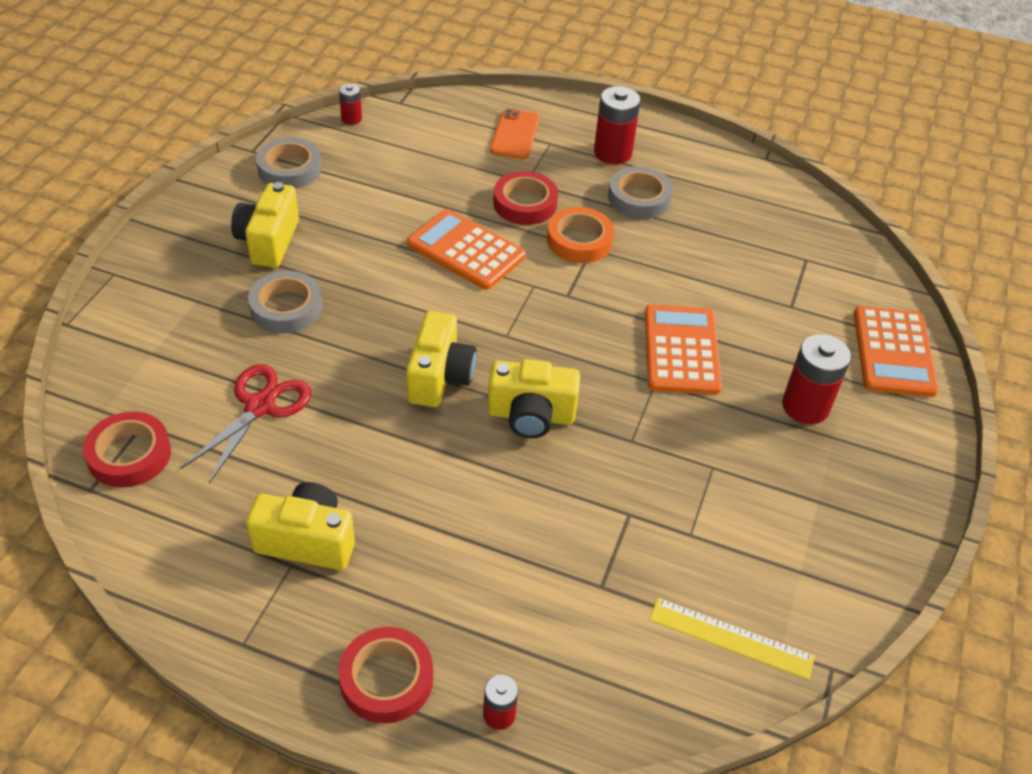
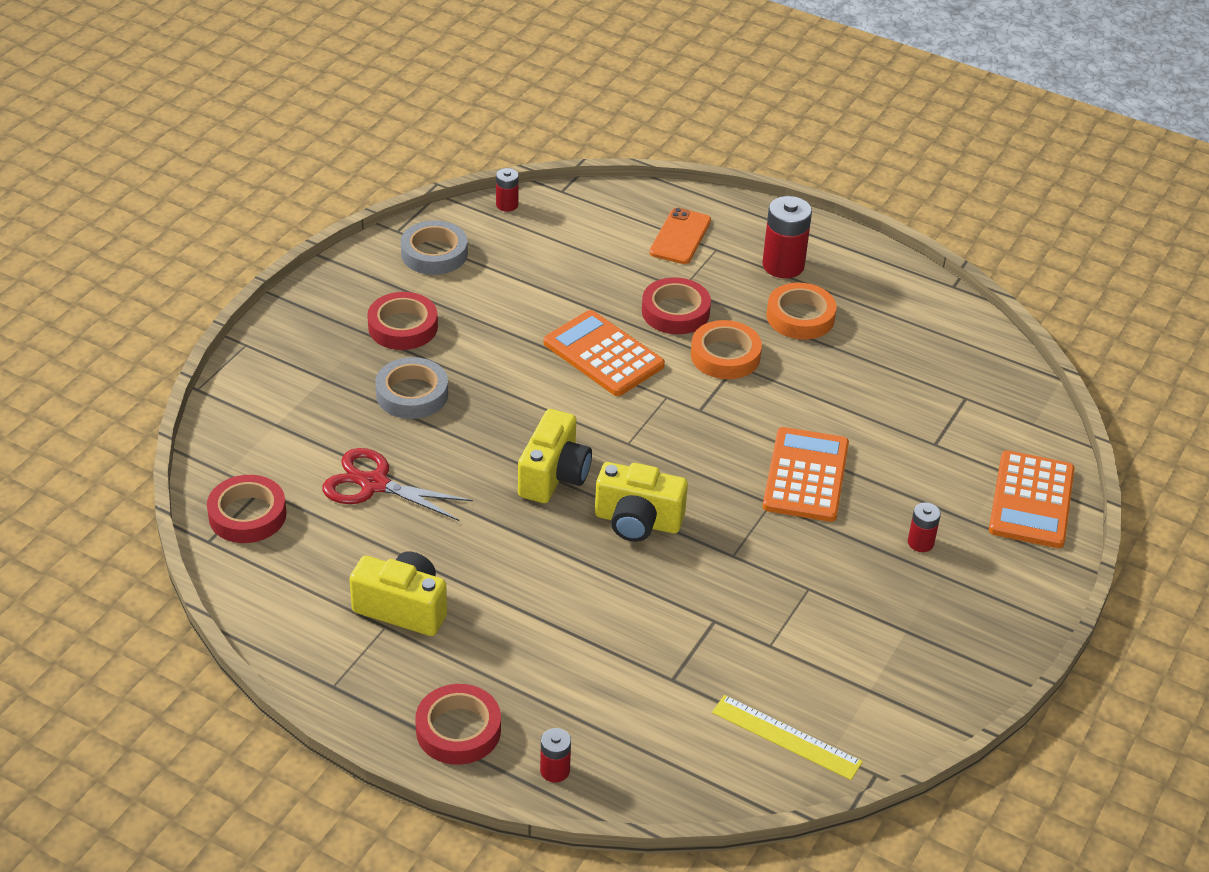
camera: 10 degrees right, 5 degrees down
(259, 406) = (374, 484): red scissors -> red scissors turned 105 degrees counterclockwise
(268, 241) = (403, 327): yellow camera -> red tape
(639, 198) = (800, 317): grey tape -> orange tape
(805, 406) = (920, 543): red battery -> red battery, size x0.54

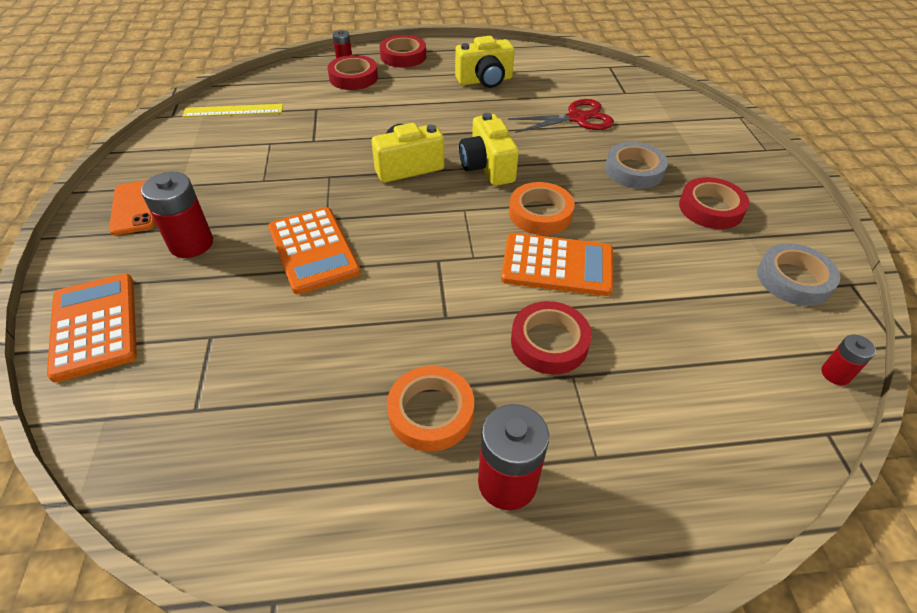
camera: 145 degrees right, 5 degrees up
(247, 515) = (612, 81): red tape -> red tape (353, 77)
(680, 237) = (648, 449): orange phone -> orange phone (135, 207)
(725, 355) = (463, 321): orange tape -> orange tape (540, 214)
(920, 543) = (191, 244): red battery -> red battery, size x1.84

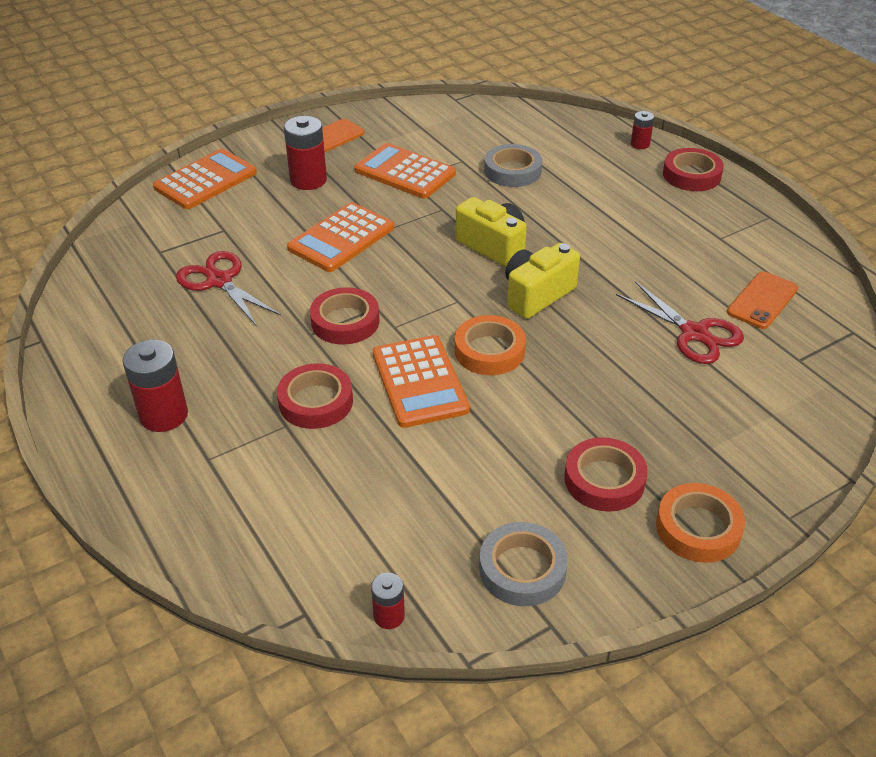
camera: 65 degrees right, 5 degrees down
(233, 110) = (491, 123): yellow ruler -> none
(250, 179) = (405, 172): none -> orange calculator
(303, 366) = (219, 281): none -> red scissors
(353, 77) = (614, 161): red tape -> red tape (345, 321)
(431, 412) = (208, 357): orange tape -> orange tape (698, 528)
(485, 80) = (703, 244): yellow camera -> none
(560, 83) = (762, 300): none -> orange phone
(634, 170) = (626, 402): grey tape -> grey tape (512, 171)

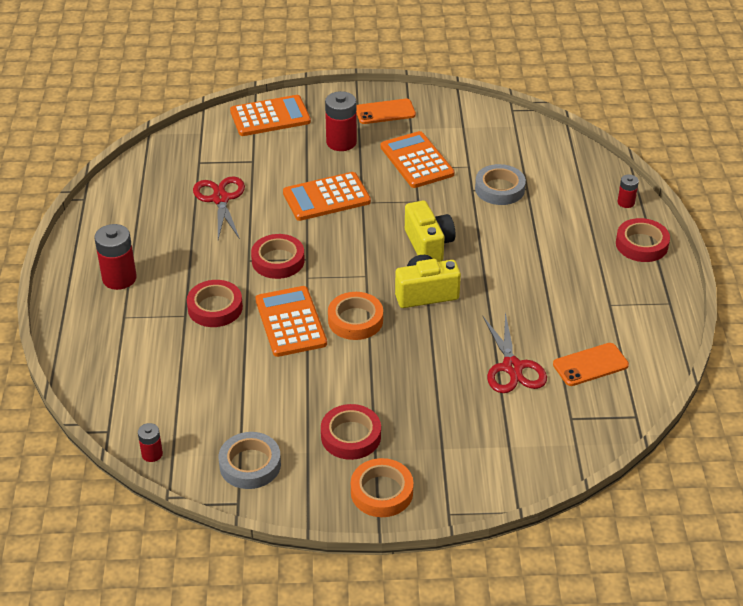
camera: 30 degrees right, 0 degrees up
(419, 382) = (290, 322): orange calculator -> orange calculator turned 150 degrees clockwise

